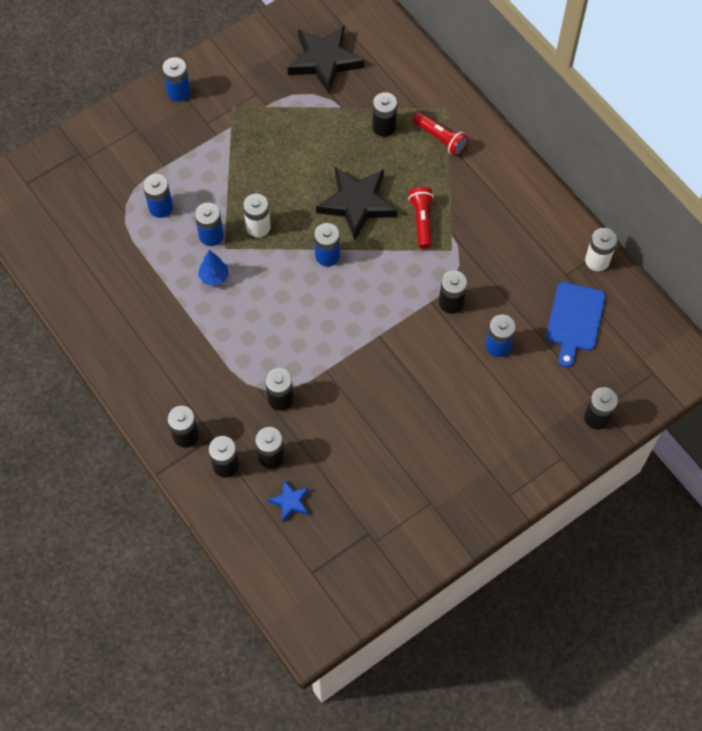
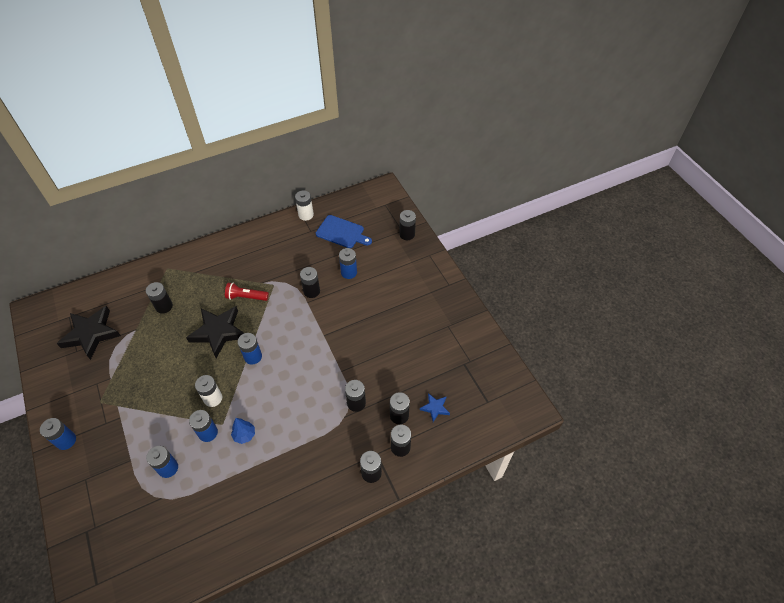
camera: 80 degrees left, 10 degrees down
(440, 139) = (188, 276): red flashlight -> none

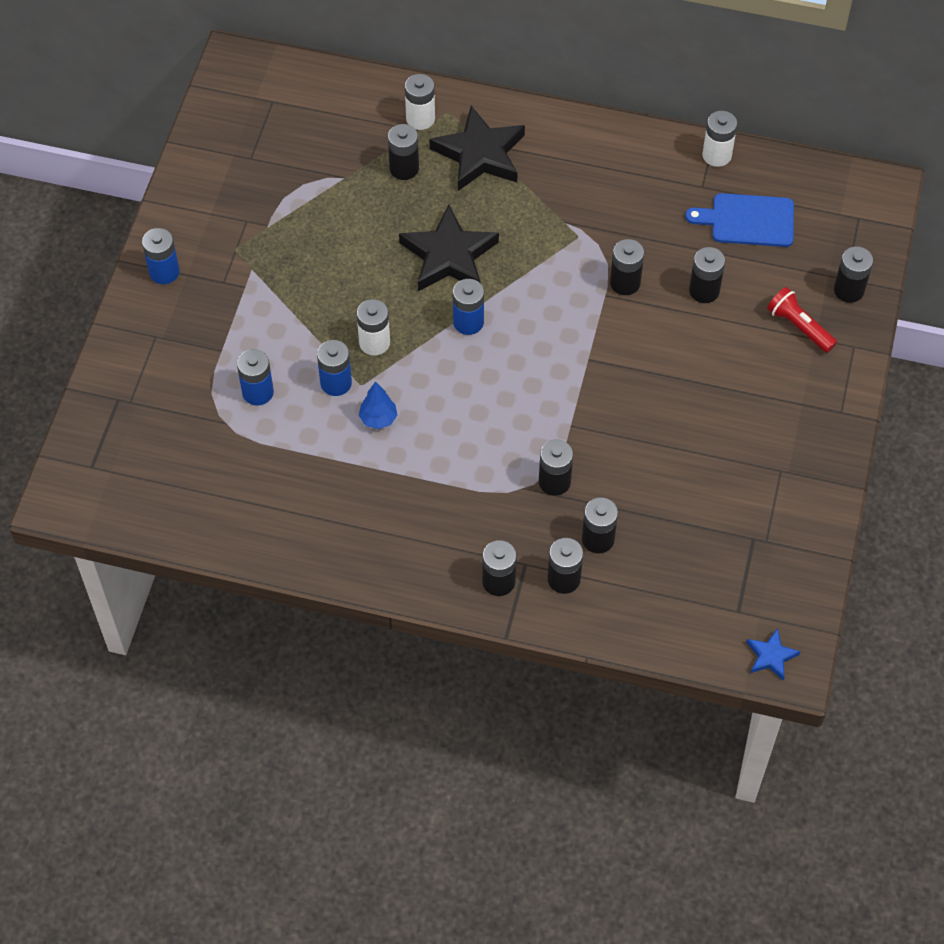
camera: 40 degrees right, 5 degrees up
(91, 334) = (284, 146): black star -> black star (480, 154)
(155, 279) = (420, 119): none -> white battery
(246, 297) = (525, 229): red flashlight -> red flashlight (799, 327)
(342, 232) = (748, 220): blue cutting board -> blue cutting board turned 120 degrees clockwise
(349, 272) = (704, 291): blue battery -> black battery
(435, 408) = (656, 565): blue star -> blue star (771, 656)

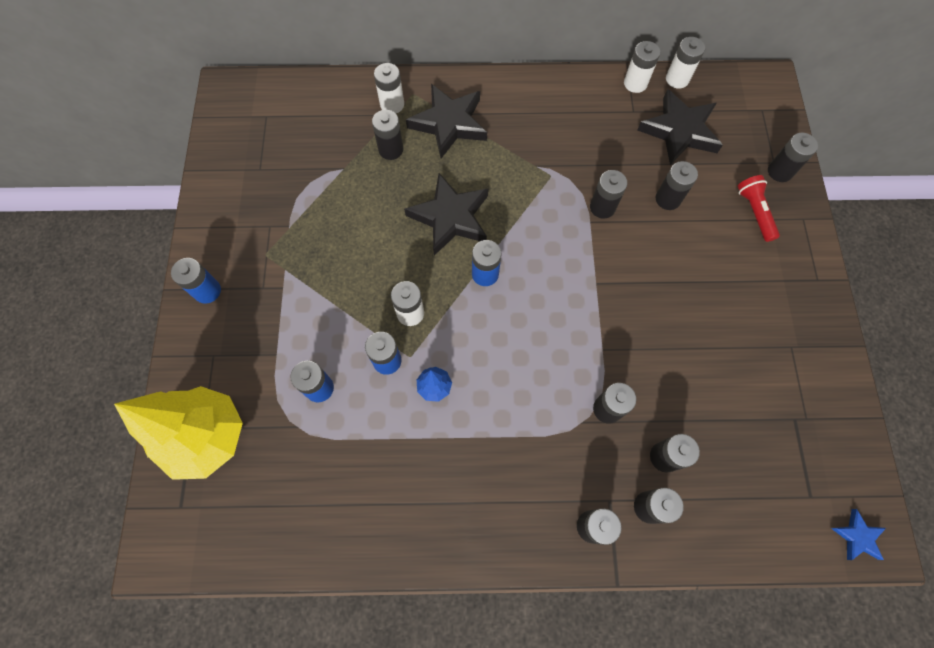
camera: 15 degrees left, 10 degrees up
(133, 411) = (207, 437): none -> yellow tree
(748, 220) = (679, 131): blue cutting board -> black star
(769, 161) = (677, 79): none -> white battery
(799, 327) = (754, 212): red flashlight -> red flashlight turned 45 degrees clockwise

